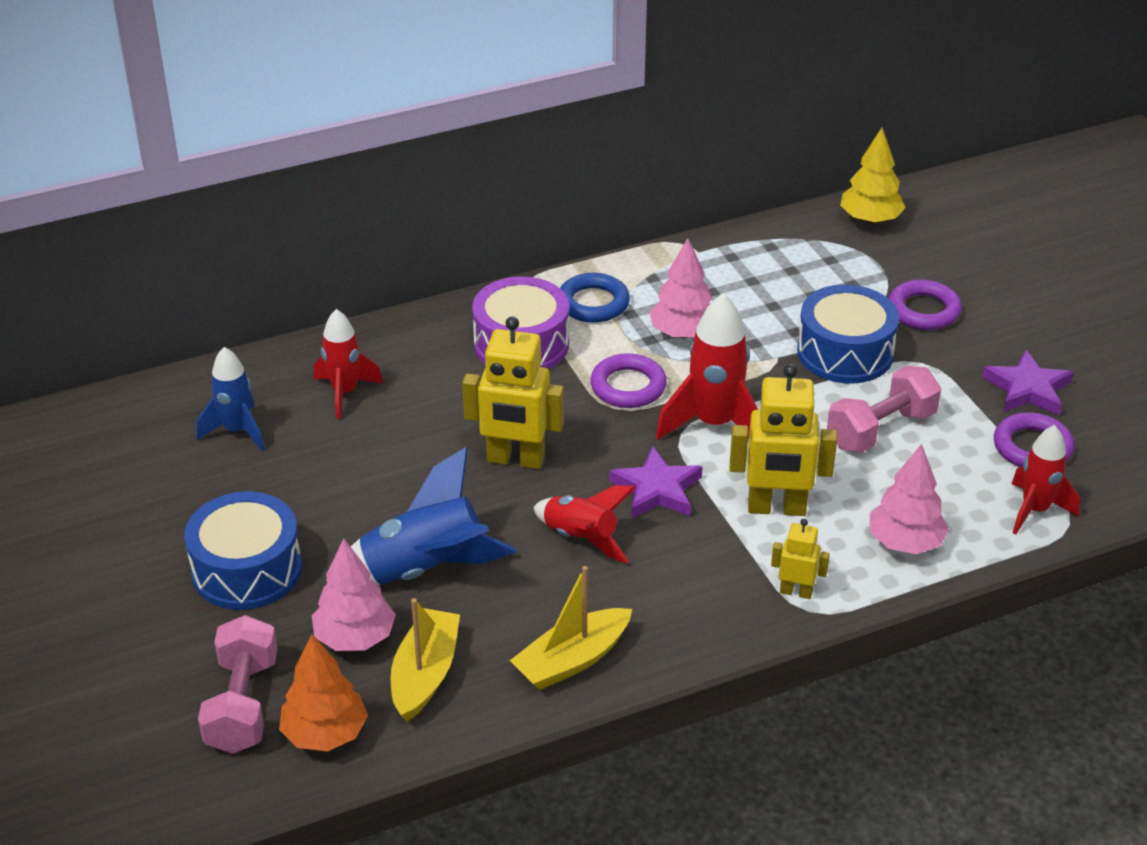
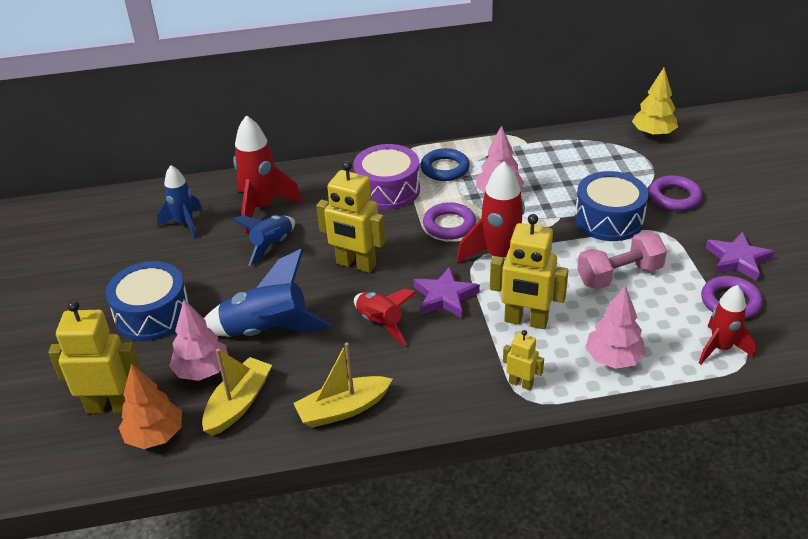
camera: 15 degrees right, 0 degrees up
(242, 704) = (110, 406): pink dumbbell -> yellow robot
(345, 393) = (262, 208): red rocket -> red rocket, size x1.52
(383, 447) = (272, 245): none -> blue rocket

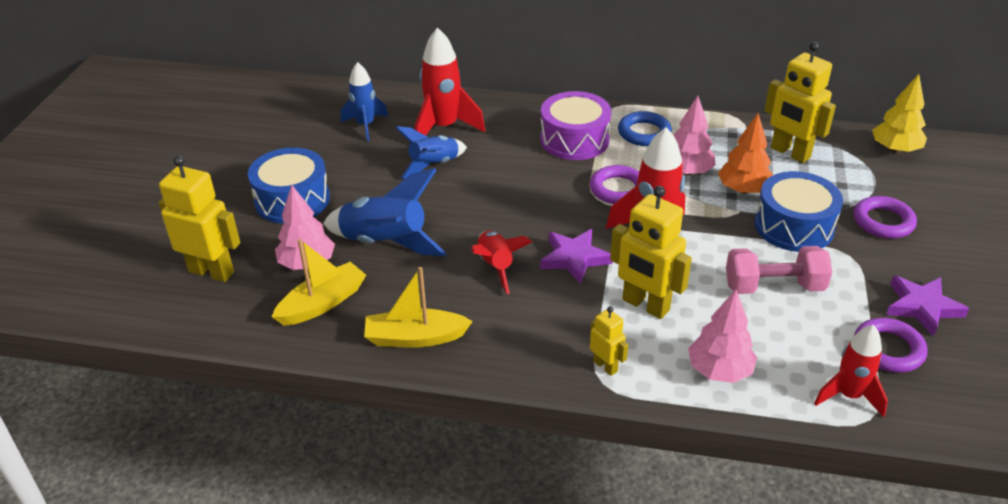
camera: 20 degrees right, 0 degrees up
(155, 435) = (234, 310): orange tree -> orange tree (743, 190)
(355, 264) = (503, 204): yellow robot -> yellow robot (790, 153)

